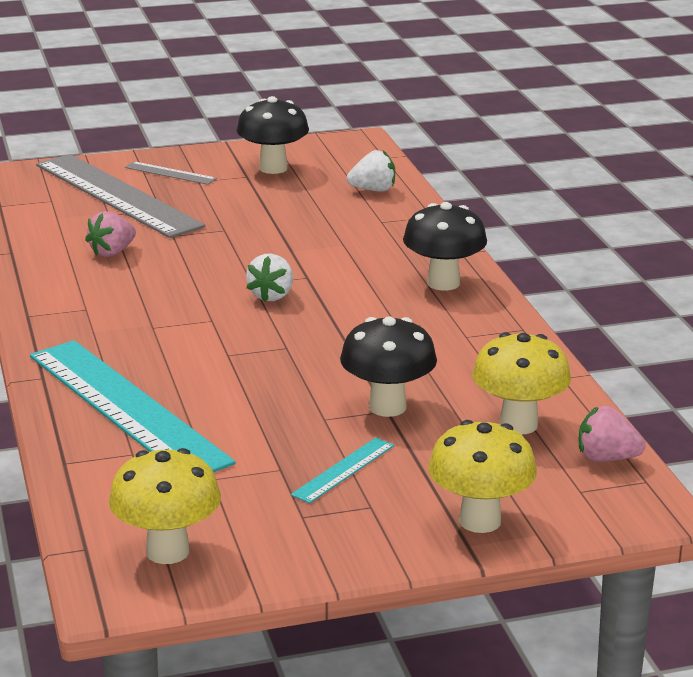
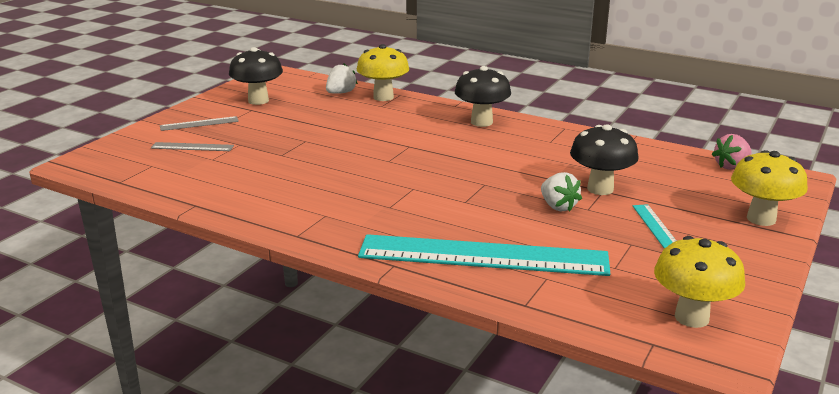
camera: 45 degrees left, 0 degrees up
(112, 252) = (266, 178): pink strawberry -> none
(117, 195) = (192, 147): grey ruler -> grey ruler, size x0.42
(271, 296) = (414, 162): white strawberry -> white strawberry (558, 206)
(518, 424) = (667, 169): yellow mushroom -> yellow mushroom (383, 97)

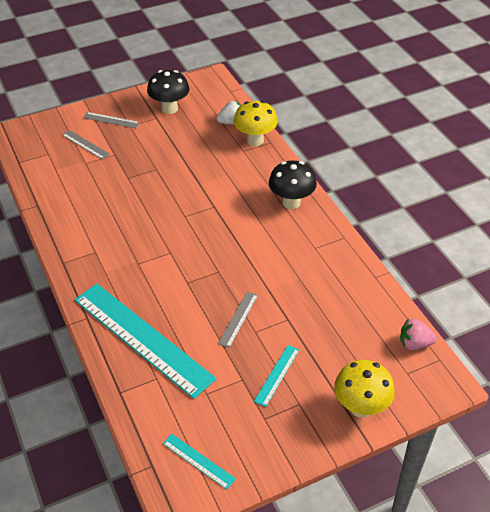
camera: 35 degrees right, 20 degrees up
(558, 206) = (238, 319): white strawberry -> grey ruler
(600, 189) = (287, 316): black mushroom -> none
(691, 317) = (198, 461): yellow mushroom -> turquoise ruler

